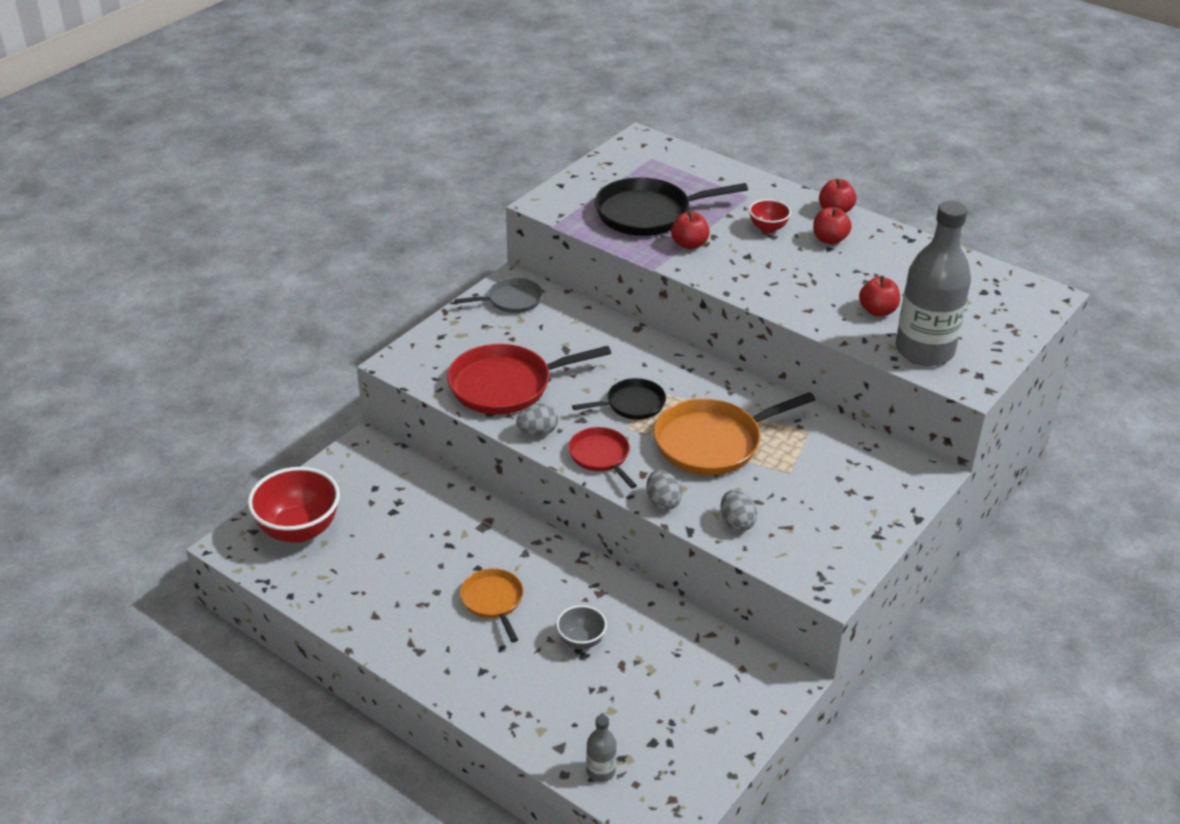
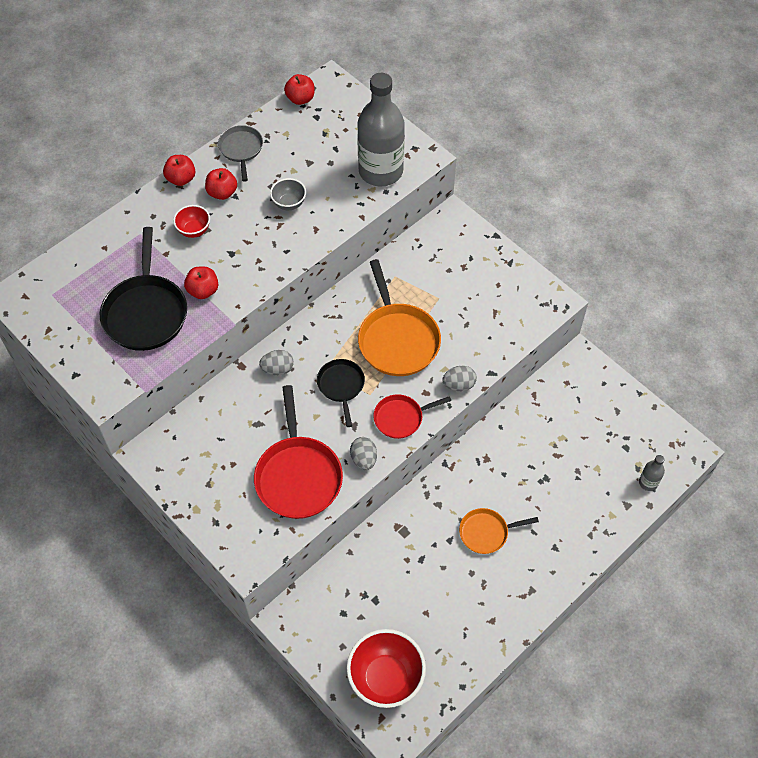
camera: 80 degrees left, 20 degrees up
(512, 300) = (175, 457): grey pan -> grey pan (241, 149)
(581, 641) = (532, 478): grey bowl -> grey bowl (289, 203)
(736, 523) = (487, 342): grey egg -> grey egg (277, 369)
(877, 311) = (326, 186): red apple -> red apple (300, 99)

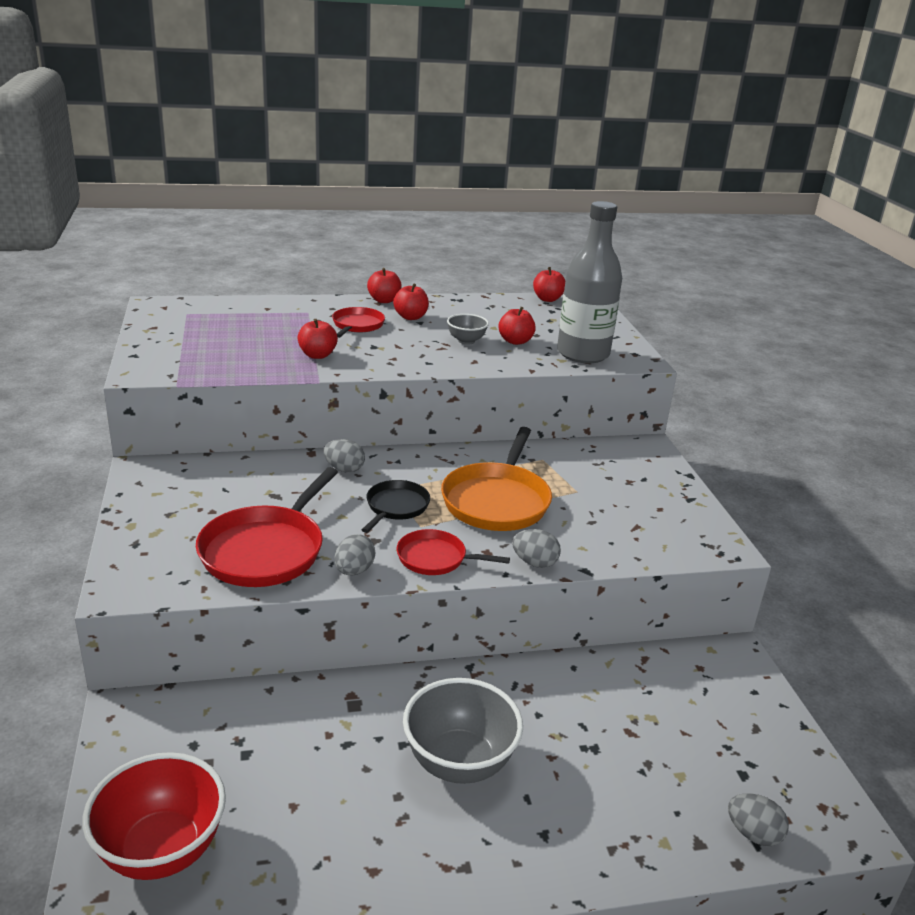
camera: 30 degrees right, 30 degrees down
(146, 313) = (248, 348): black pan -> none
(194, 230) = (357, 325): red bowl -> red pan
(241, 149) = (458, 304): grey pan -> none
(323, 182) = (515, 341): none -> red apple
(486, 533) = (459, 763): orange pan -> grey bowl
(648, 482) = (753, 833): grey bottle -> grey egg

